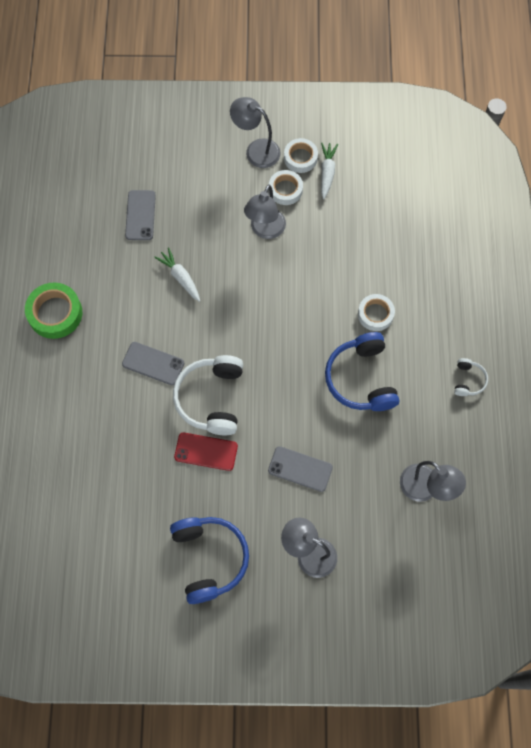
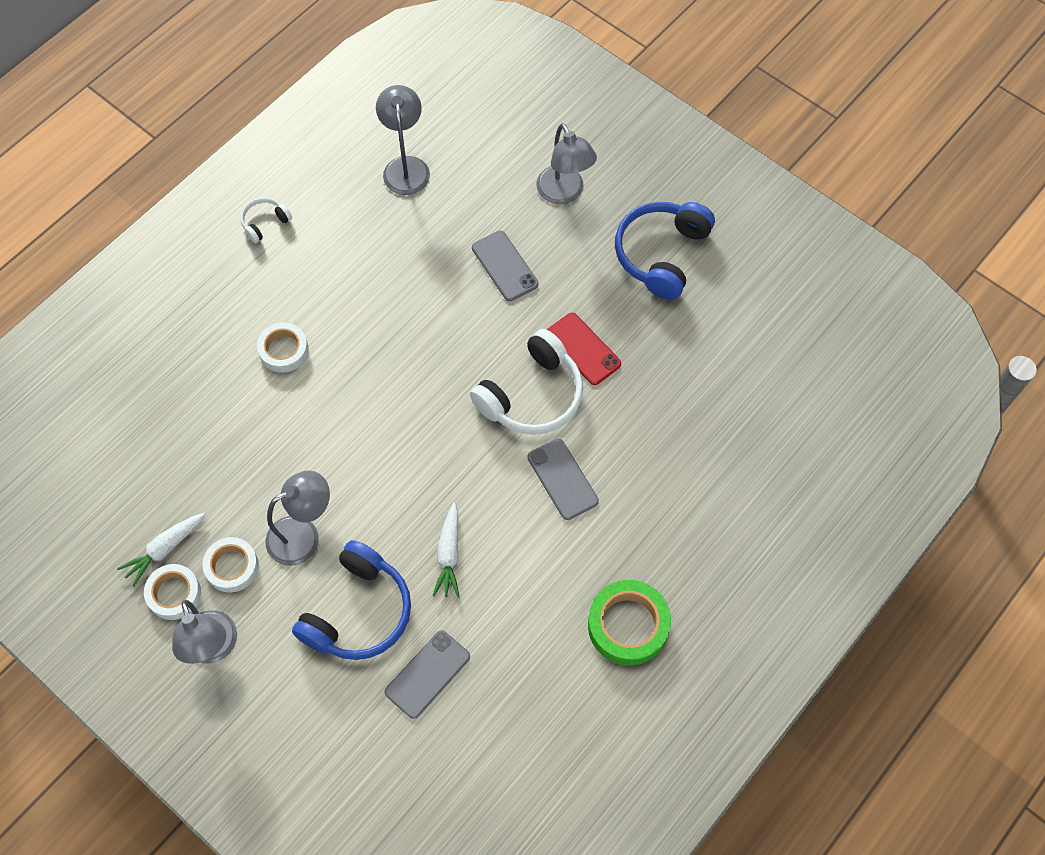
camera: 140 degrees left, 5 degrees down
(361, 379) = (364, 301): blue headphones -> blue headphones (358, 612)

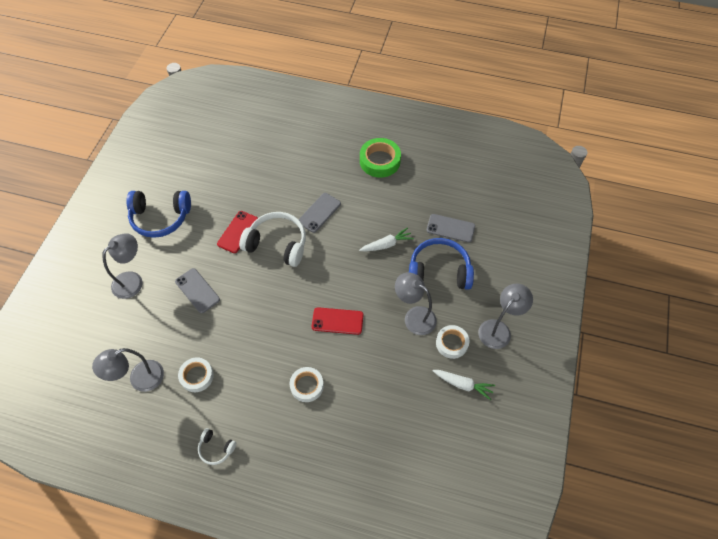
camera: 115 degrees left, 5 degrees down
(174, 594) = (483, 365): white tape -> white tape (197, 376)
(356, 426) = (337, 321): none -> red phone
(505, 266) = (197, 290): grey phone -> grey phone turned 75 degrees counterclockwise

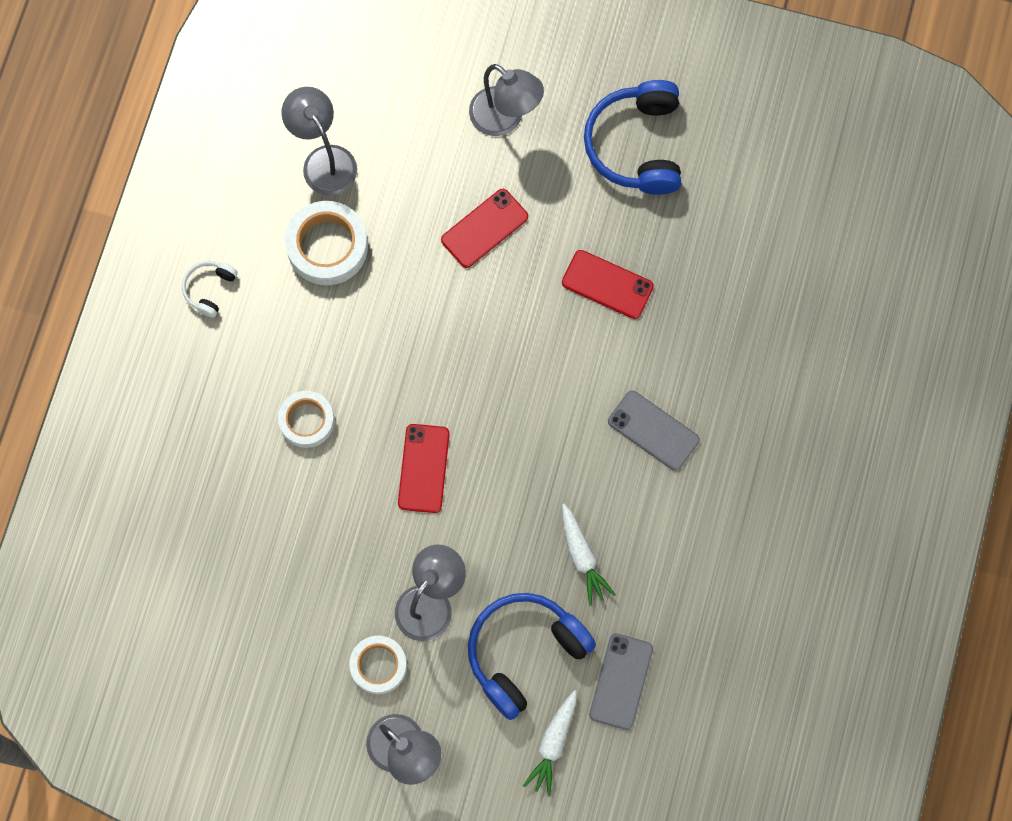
camera: 90 degrees right, 15 degrees up
(197, 290) = (484, 228): grey phone -> red phone
(197, 376) = (327, 246): white tape -> white tape, size x1.51
(277, 244) = (581, 357): white headphones -> none
(380, 161) = (784, 547): green tape -> none
(439, 271) = (524, 653): blue headphones -> blue headphones turned 135 degrees counterclockwise
(463, 384) = (302, 679): white carrot -> white carrot (553, 744)

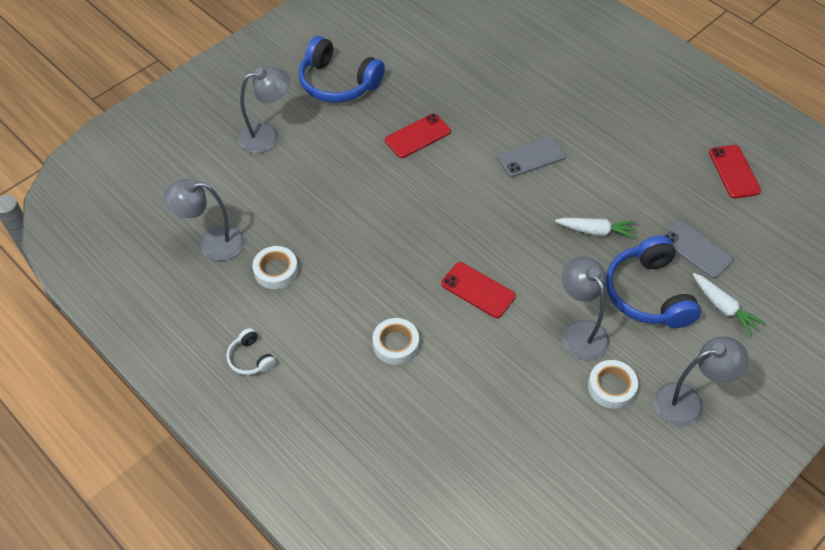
camera: 60 degrees left, 20 degrees down
(327, 246) = (276, 271): white tape -> white tape, size x0.66
(484, 228) = (332, 179): red phone -> red phone (734, 172)

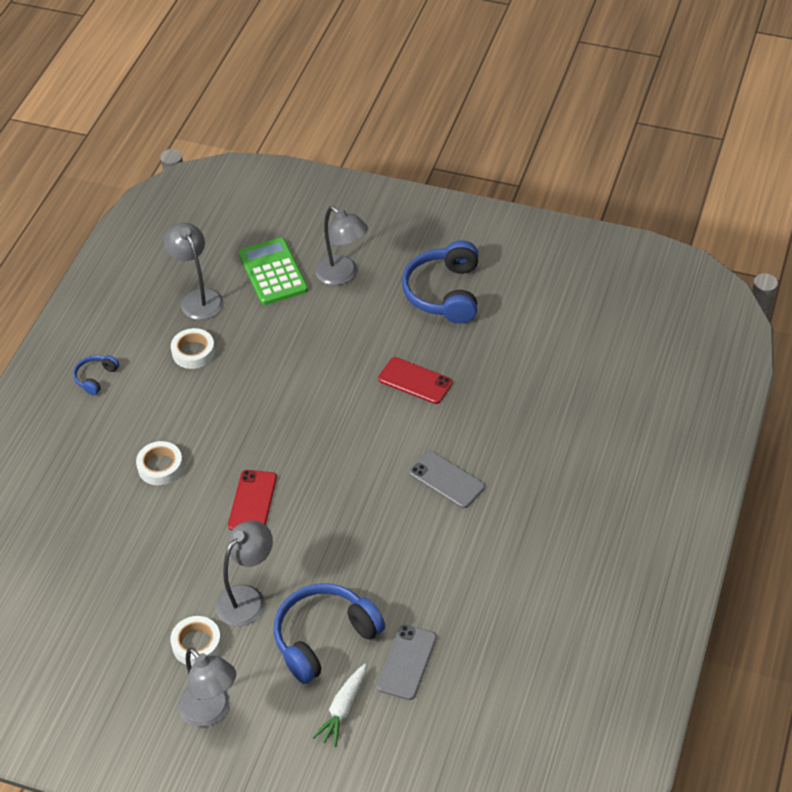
camera: 65 degrees right, 5 degrees down
(225, 180) = (273, 272): none -> green calculator
(250, 358) = (96, 378): white headphones -> blue headphones
(596, 231) = (380, 568): white carrot -> none
(734, 172) = (542, 664): red phone -> none

